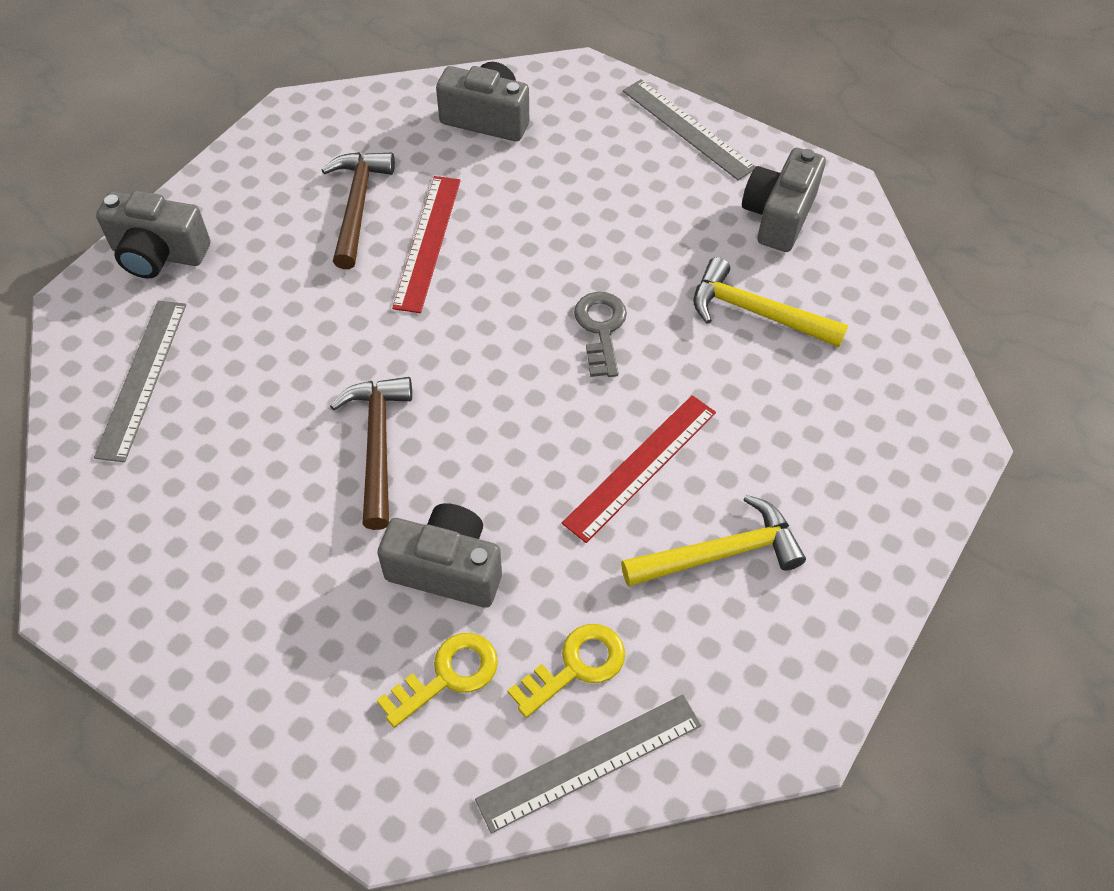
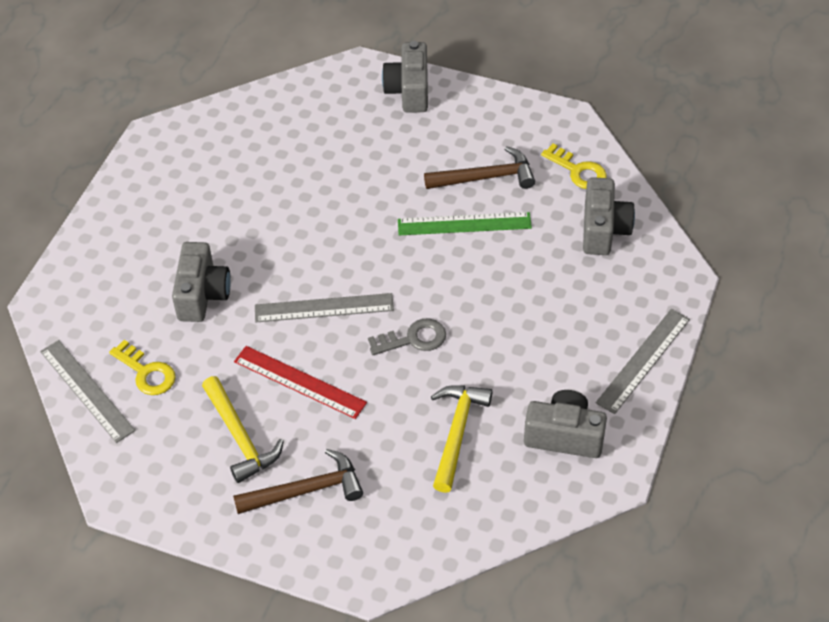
camera: 80 degrees right, 5 degrees down
(142, 378) = (308, 114): grey ruler -> grey ruler (324, 308)
(377, 445) = (285, 239): brown hammer -> brown hammer (306, 490)
(427, 242) = (464, 224): red ruler -> green ruler
(447, 676) = (131, 311): yellow key -> yellow key (578, 171)

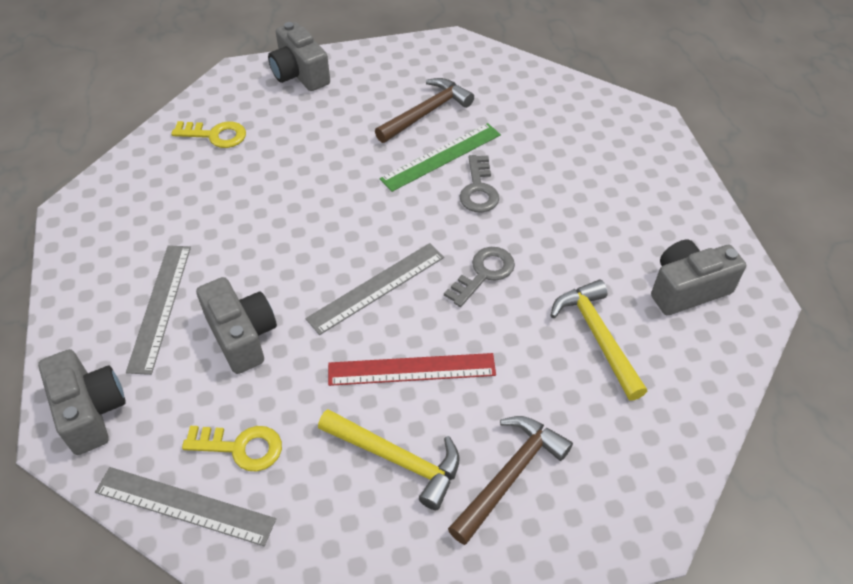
camera: 35 degrees left, 0 degrees up
(470, 268) = (478, 189): none -> grey key
(578, 171) = (496, 76): yellow key -> yellow key (215, 135)
(603, 230) = (558, 111): grey camera -> grey camera (91, 411)
(643, 360) = (686, 195): grey ruler -> grey ruler (160, 306)

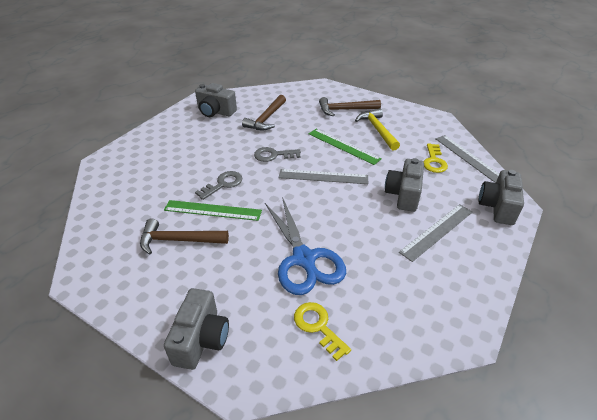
camera: 135 degrees left, 10 degrees down
(240, 447) = (434, 161): yellow key -> yellow key turned 135 degrees counterclockwise
(286, 175) = (304, 259): none -> blue scissors
(411, 369) = (343, 146): red ruler -> green ruler
(597, 337) = (266, 118): yellow hammer -> brown hammer

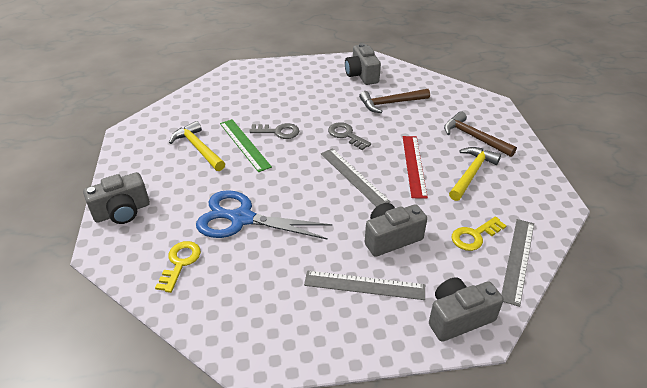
camera: 50 degrees right, 0 degrees up
(179, 240) = (198, 148): brown hammer -> yellow hammer
(304, 259) = (242, 219): blue scissors -> blue scissors turned 75 degrees clockwise
(343, 146) = (414, 165): green ruler -> red ruler

